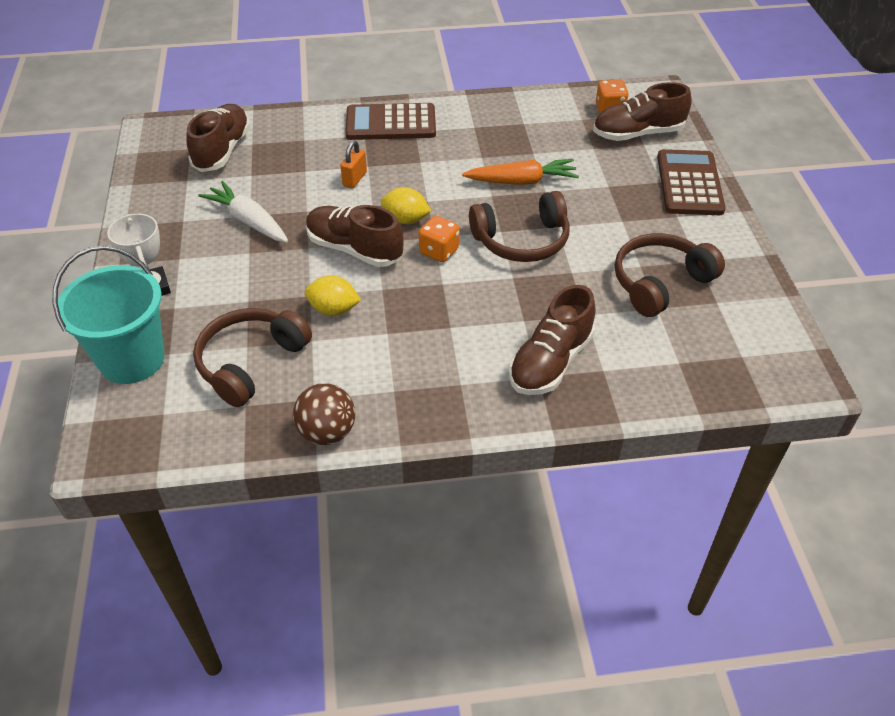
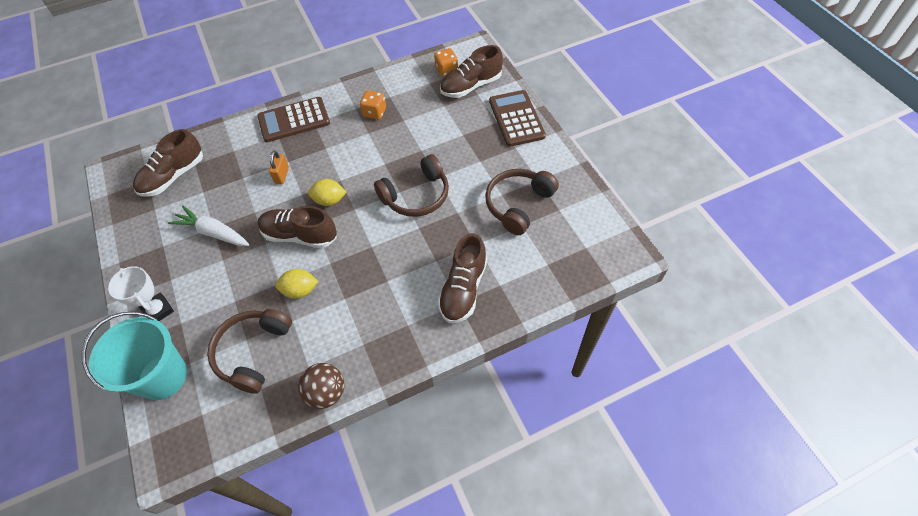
camera: 15 degrees left, 10 degrees up
(222, 150) = (173, 176): brown shoe -> brown shoe turned 135 degrees counterclockwise
(439, 251) = (361, 220): orange dice -> orange dice (374, 113)
(522, 181) = (402, 146): orange carrot -> none

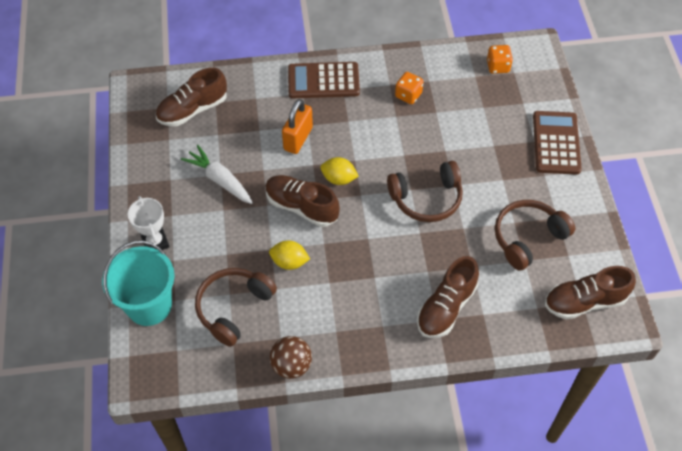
camera: 15 degrees right, 0 degrees up
(282, 175) = (298, 139): orange padlock -> orange padlock, size x1.62
(471, 86) = (519, 92): brown shoe -> brown shoe (584, 301)

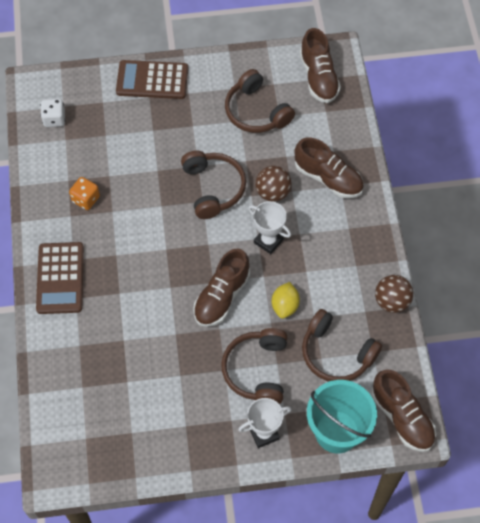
camera: 90 degrees left, 5 degrees up
(193, 109) = (91, 410): brown shoe -> brown shoe (402, 417)
(220, 180) = (187, 375): white carrot -> none
(220, 237) = (257, 370): none -> brown headphones
(298, 139) = (137, 301): orange padlock -> none
(339, 179) = (188, 263): yellow lemon -> none
(365, 248) = (268, 241): none -> white trophy
(424, 252) = (273, 192): none -> brown ball
(498, 66) = (54, 119): orange dice -> white dice

